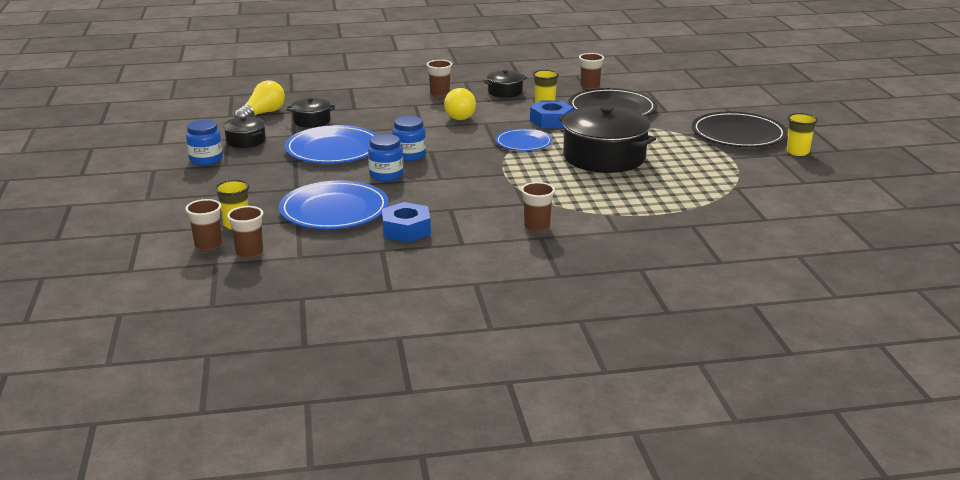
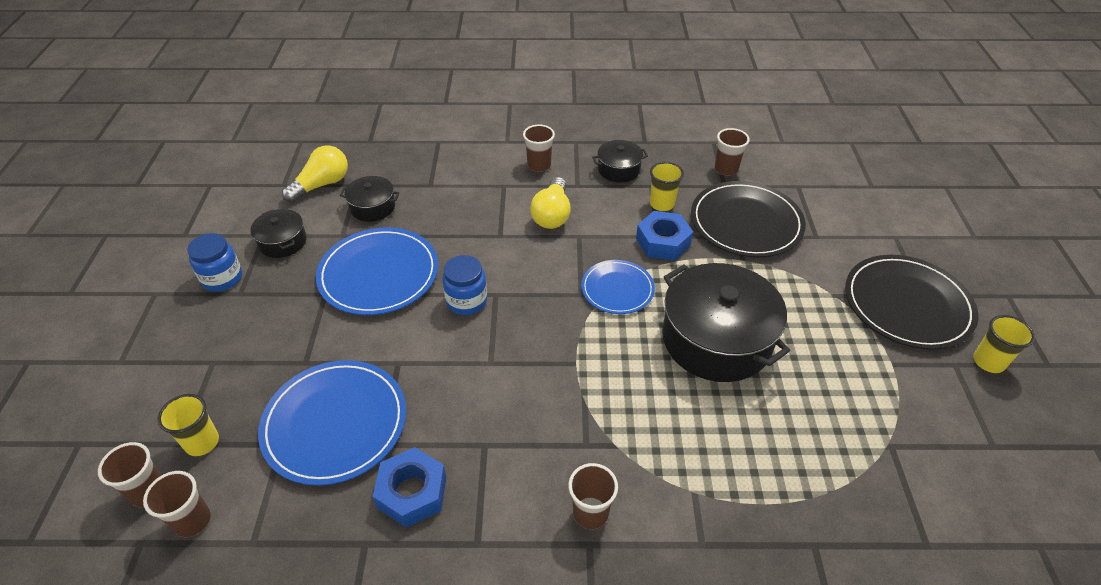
camera: 10 degrees right, 20 degrees up
(386, 175) = (425, 345): blue jar -> none

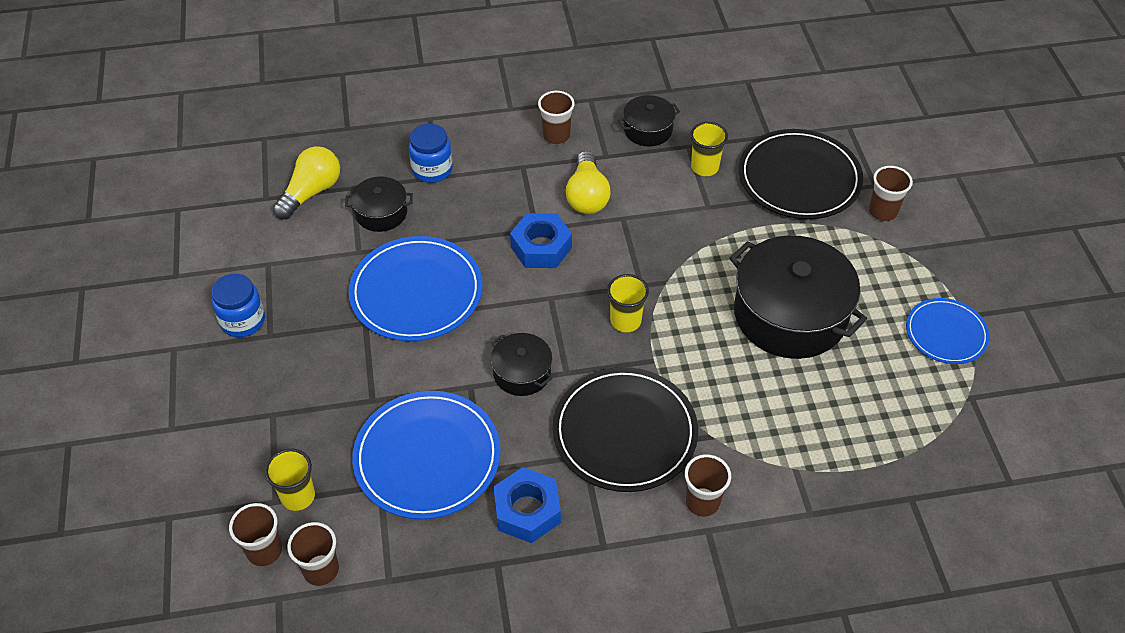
camera: 10 degrees left, 5 degrees up
(282, 242) = (293, 269): black pot -> black pot (522, 373)
(466, 301) = (522, 309): blue jar -> blue jar (432, 169)
(617, 289) = (678, 274): blue plate -> blue plate (946, 333)
(663, 242) = (715, 213): blue nut -> blue nut (541, 247)
(726, 169) = (767, 115): brown cup -> brown cup (882, 212)
(907, 304) = (975, 250): black plate -> black plate (625, 432)
(988, 362) = (1056, 300): yellow cup -> yellow cup (625, 321)

